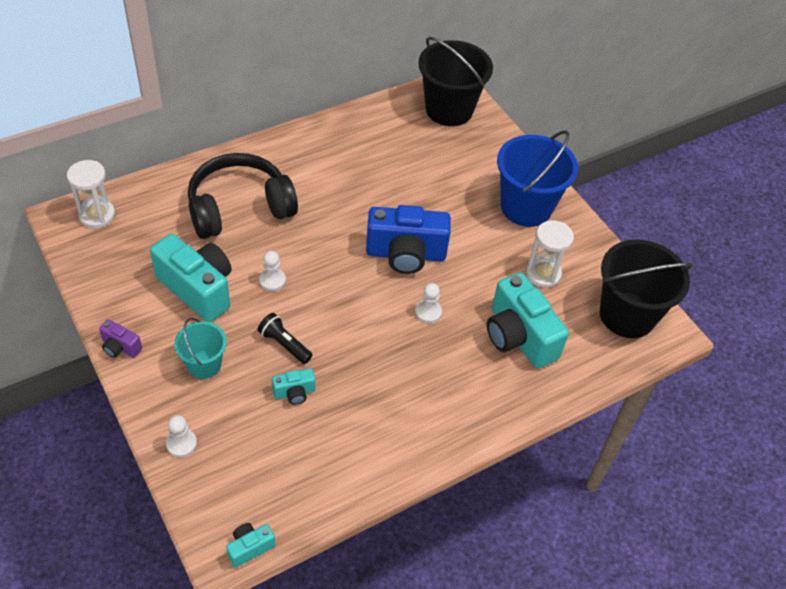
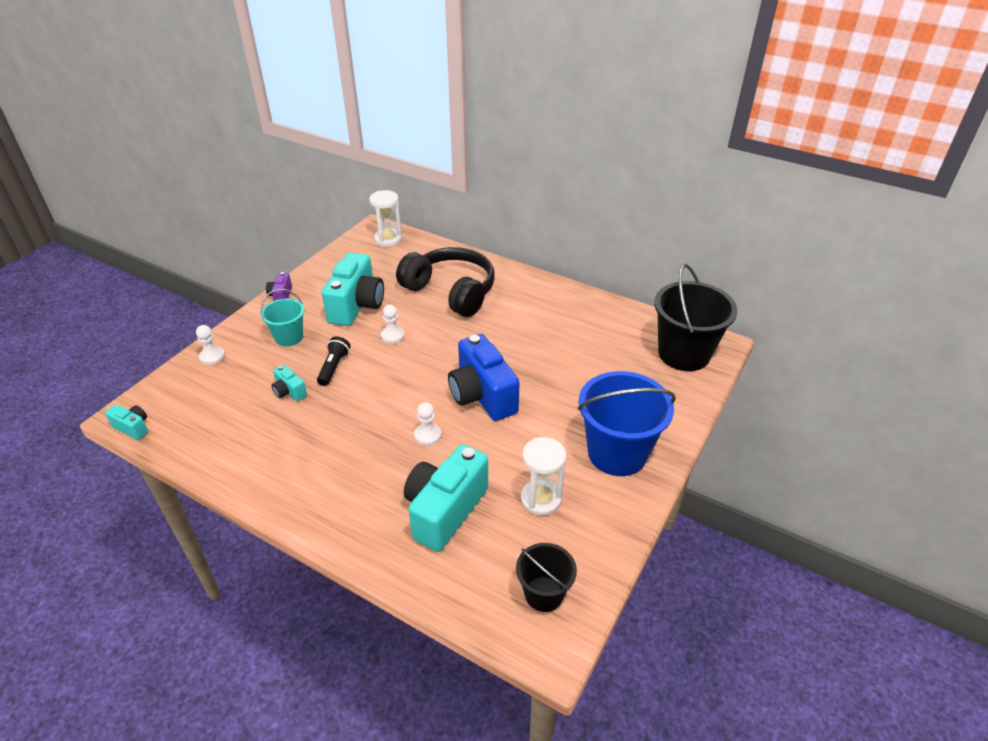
camera: 65 degrees right, 10 degrees down
(627, 315) = (544, 594): black bucket -> black bucket, size x0.55

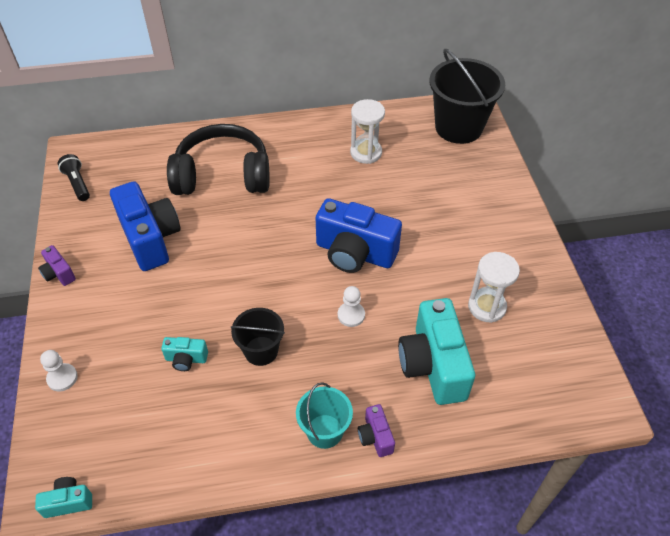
camera: 40 degrees left, 10 degrees up
(289, 337) = (120, 309): turquoise bucket -> turquoise bucket (324, 431)
(334, 367) = (200, 309): black flashlight -> black flashlight (77, 183)
(344, 527) = (375, 437): none -> purple camera
(356, 306) = (150, 239): turquoise camera -> blue camera
(388, 239) = (101, 155): white hourglass -> white hourglass (366, 153)
(392, 336) = (219, 247): white pawn -> none
(544, 594) = (562, 374): black bucket -> black bucket (261, 351)
(617, 453) = (497, 235): blue bucket -> none

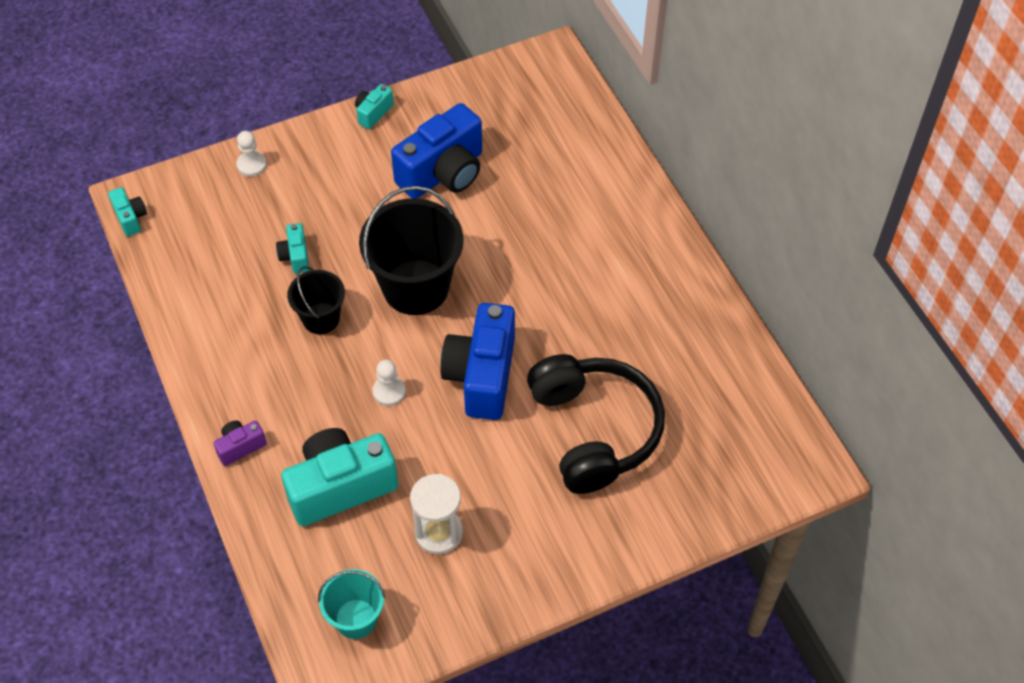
camera: 75 degrees right, 5 degrees up
(59, 273) = (373, 113): purple camera -> turquoise camera
(77, 183) = (503, 79): black flashlight -> none
(223, 175) = (564, 208): black headphones -> black headphones (594, 430)
(324, 431) = (238, 399): turquoise bucket -> turquoise bucket (356, 619)
(366, 153) = (661, 351): white hourglass -> none
(458, 127) = (759, 455): black bucket -> black bucket (415, 287)

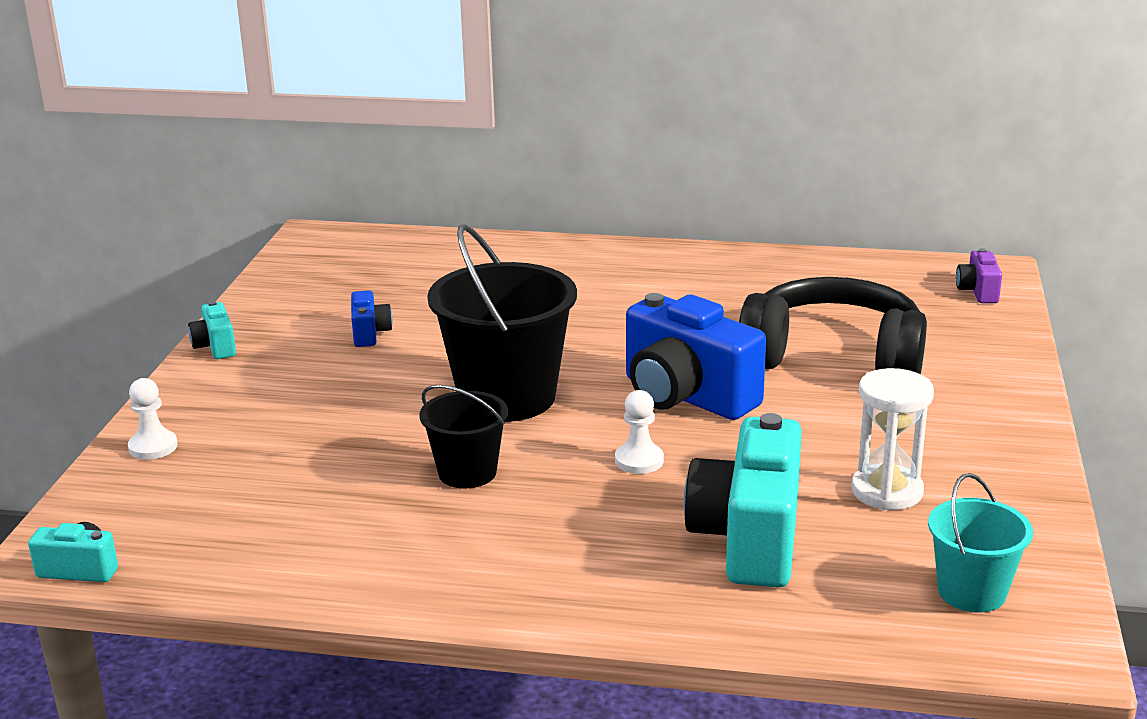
camera: 55 degrees left, 30 degrees down
(240, 447) = (599, 599): purple camera -> purple camera (978, 292)
(295, 256) = (345, 460): turquoise camera -> none
(443, 173) = (370, 333): blue camera -> blue camera, size x0.46

